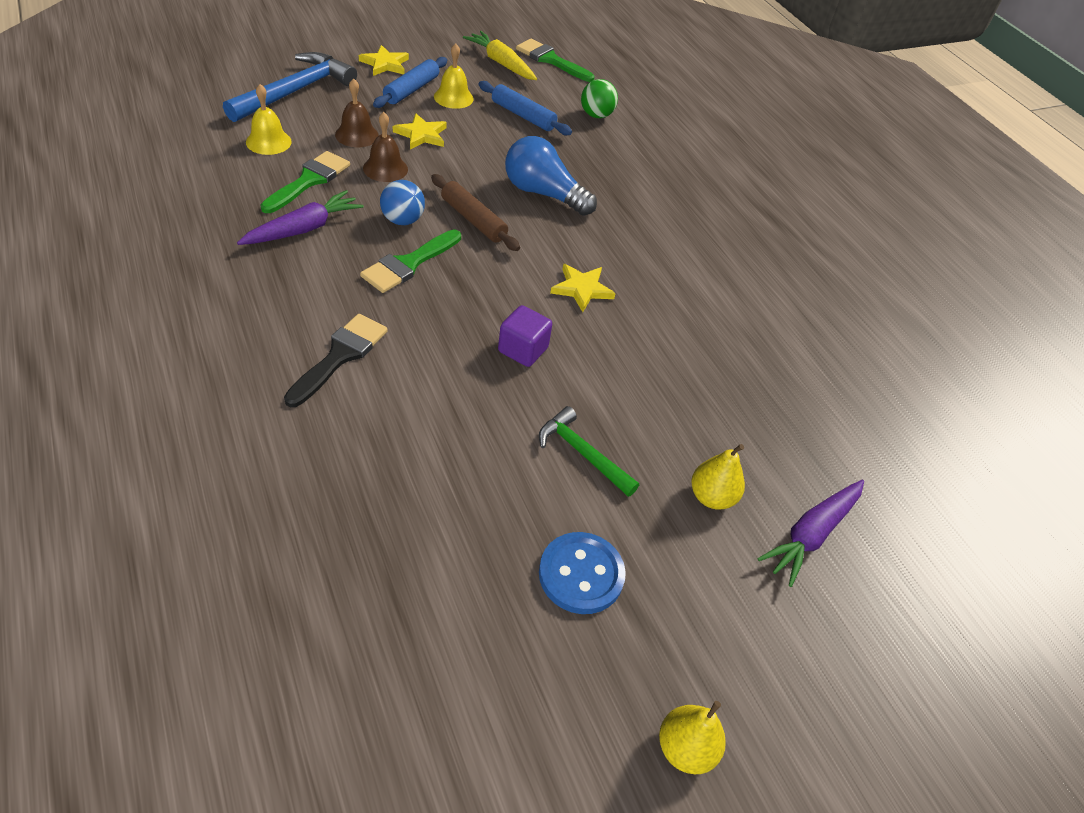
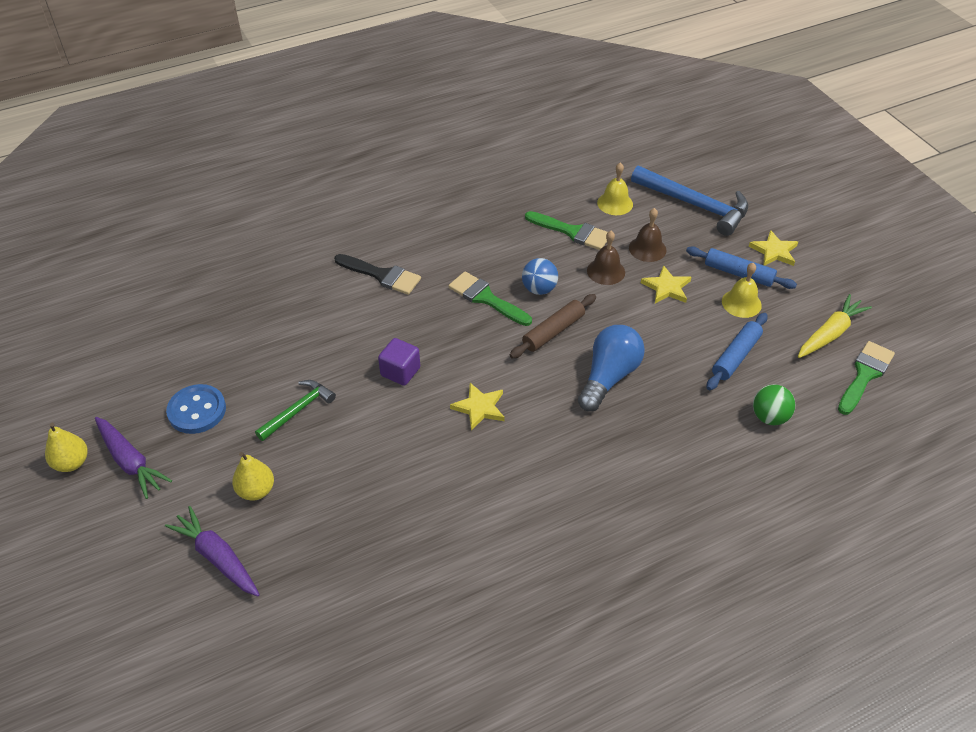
camera: 95 degrees right, 0 degrees up
(304, 229) = (512, 238): purple carrot -> purple carrot (130, 462)

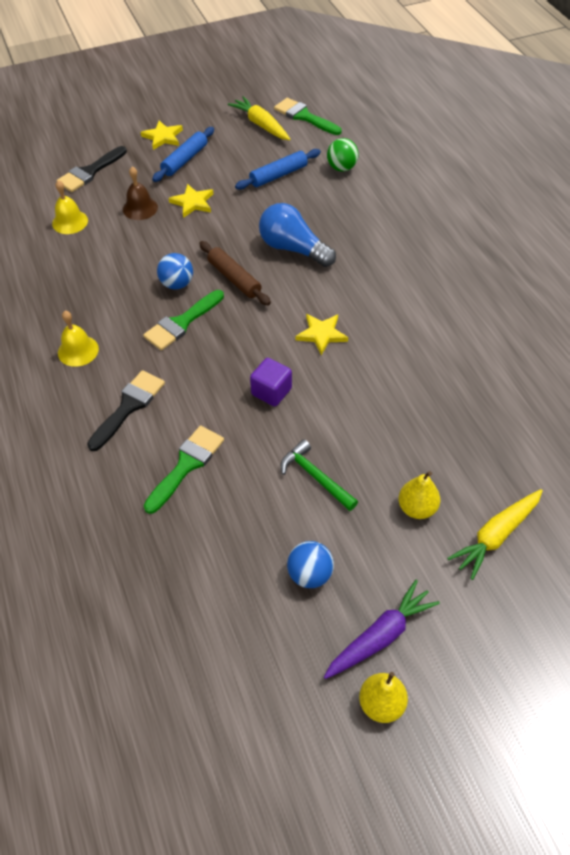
camera: 85 degrees left, 5 degrees up
(197, 410) = (310, 574): blue button -> blue ball
(217, 557) = (496, 535): purple carrot -> yellow carrot
(572, 232) = (102, 254): green brush -> green brush (186, 465)
(606, 271) = (163, 237): brown bell -> none
(695, 205) = (90, 172): blue hammer -> black brush
(736, 356) = (278, 175): blue rolling pin -> blue rolling pin turned 75 degrees counterclockwise
(741, 303) = (220, 163): yellow bell -> yellow bell (78, 350)

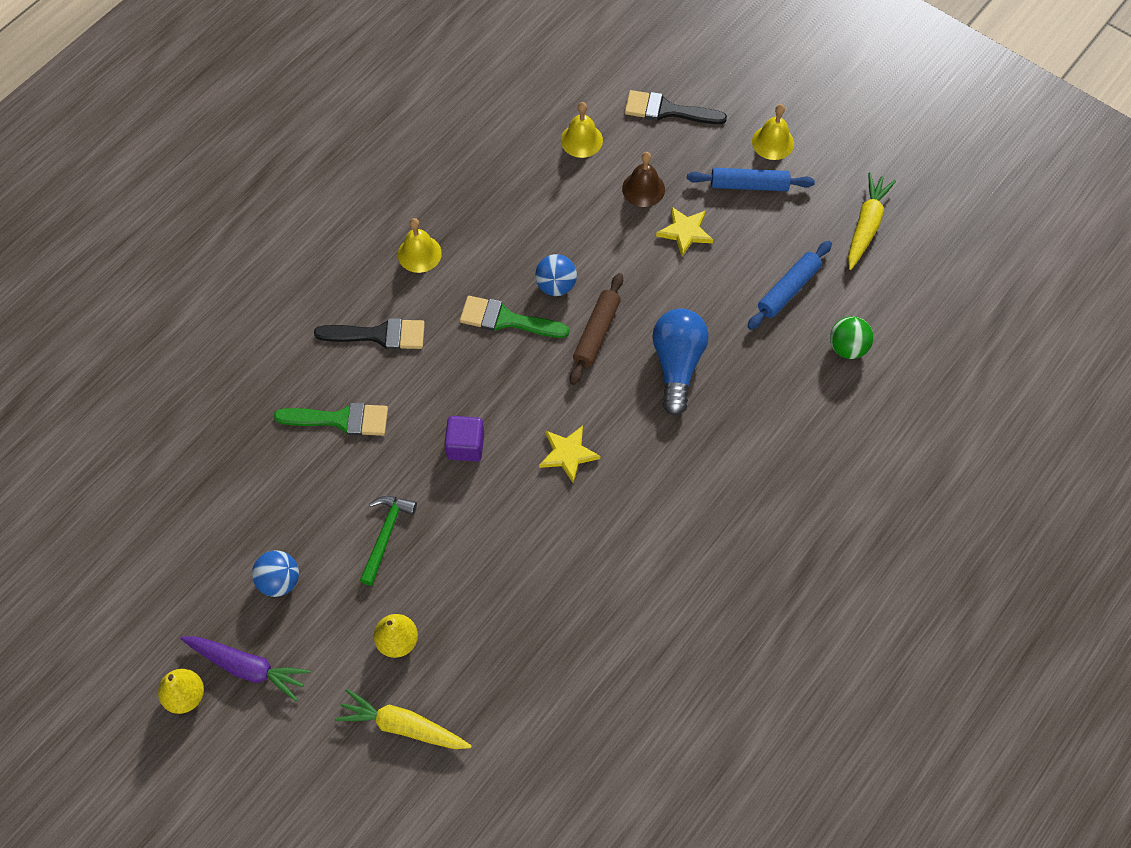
camera: 60 degrees right, 10 degrees up
(163, 137) = (773, 142): yellow star -> yellow bell
(278, 175) = (788, 290): blue rolling pin -> blue rolling pin turned 75 degrees counterclockwise
(304, 116) = (916, 262): green brush -> none

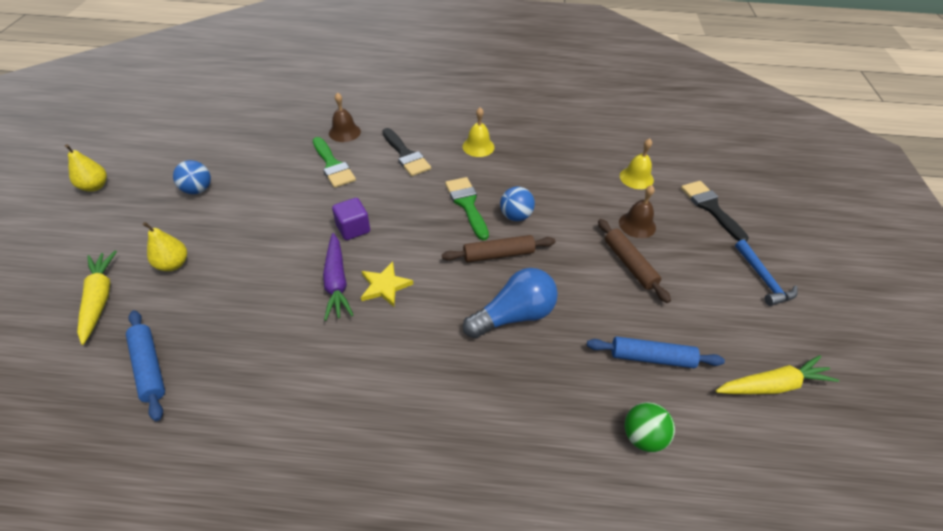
camera: 55 degrees right, 15 degrees down
(247, 667) = (125, 203): purple carrot -> purple carrot (336, 282)
(282, 379) = (344, 132): none -> brown bell
(385, 535) = (258, 221): green hammer -> none
(685, 232) = (629, 264): yellow star -> brown rolling pin
(749, 185) = (711, 283): blue rolling pin -> blue rolling pin (149, 367)
(773, 142) = (763, 279): yellow bell -> blue hammer

